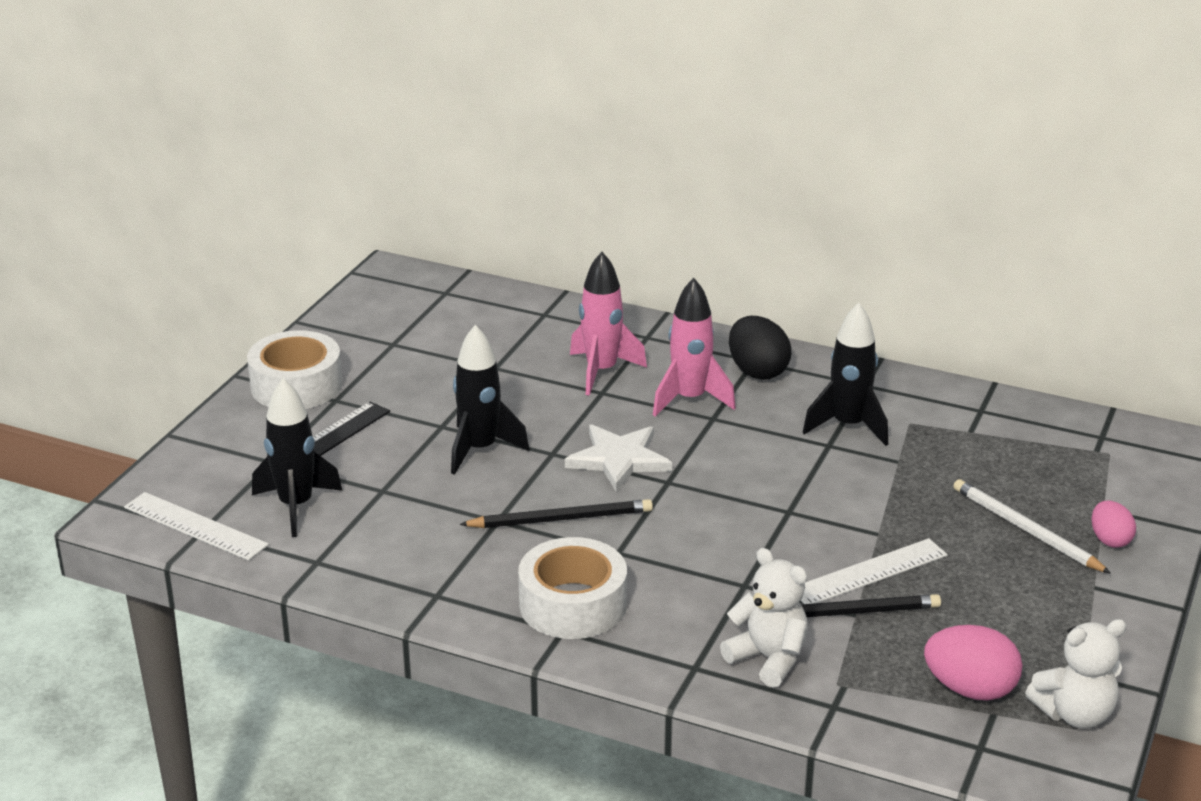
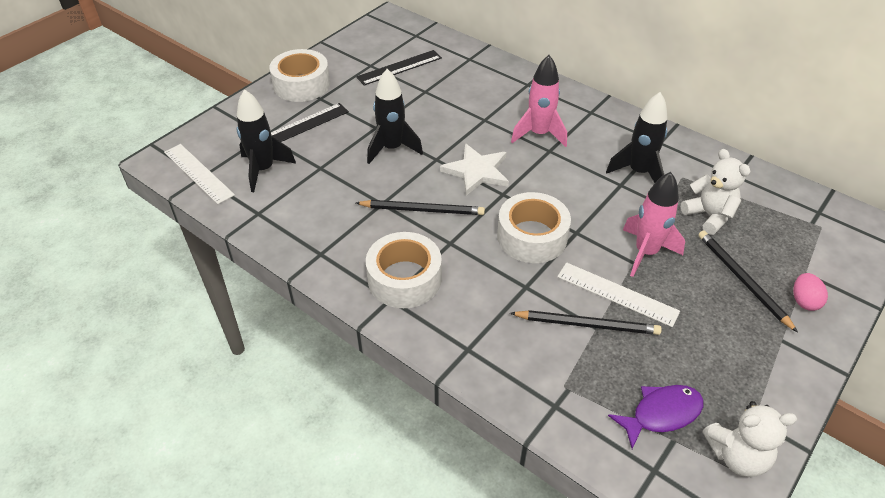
camera: 15 degrees right, 15 degrees up
(441, 341) = (399, 68): none -> black ruler
(601, 371) = (489, 104): pink rocket -> pink rocket (646, 252)
(730, 526) = (532, 237): none -> white tape
(757, 371) = (590, 120): black egg -> none
(768, 659) = (521, 353): white teddy bear -> white teddy bear (709, 216)
(869, 573) = (617, 294): white ruler -> white ruler turned 45 degrees clockwise
(970, 689) = (661, 414): pink egg -> purple fish
(1026, 530) = (742, 280): white pencil -> black pencil

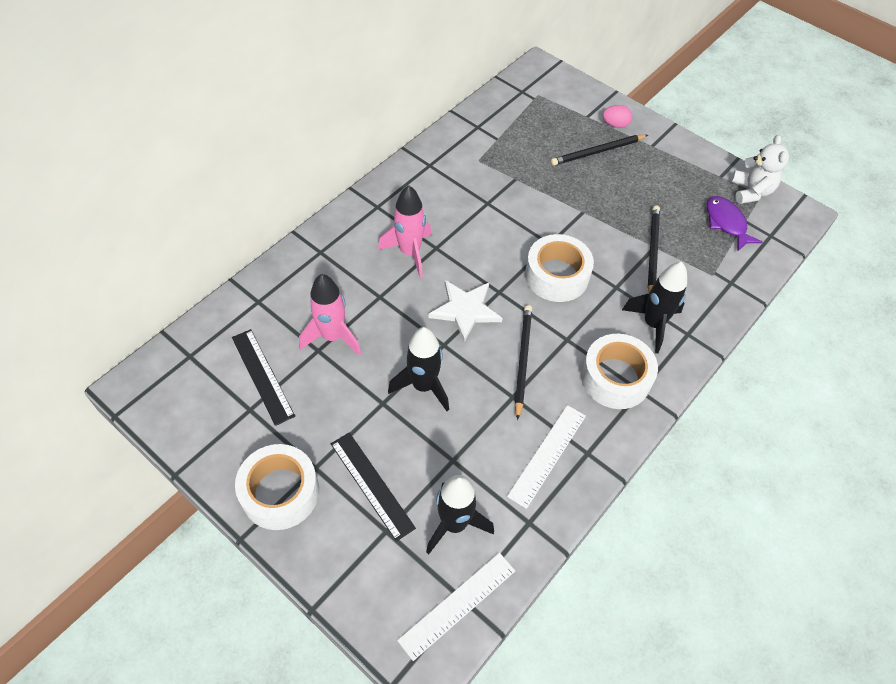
camera: 90 degrees left, 10 degrees up
(617, 294) = (619, 228): white ruler -> white ruler (547, 455)
(638, 172) = (471, 187): black rocket -> black rocket (653, 324)
(646, 252) = (572, 202): pink rocket -> pink rocket (332, 336)
(709, 216) = (527, 154): white teddy bear -> none

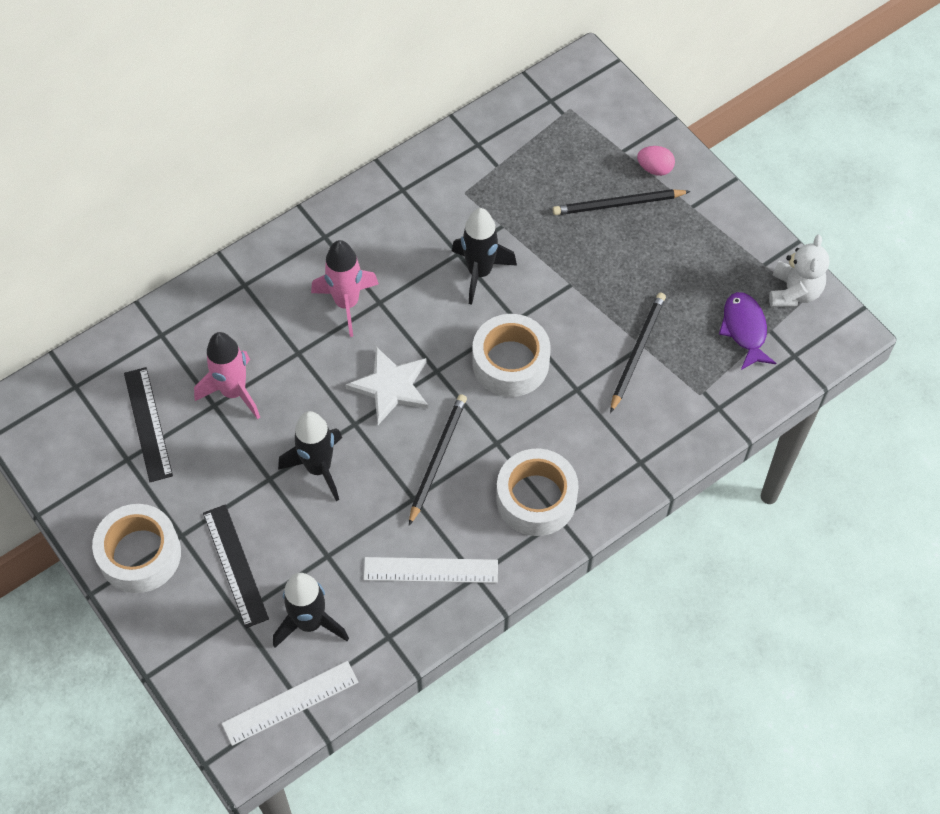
camera: 15 degrees right, 5 degrees up
(547, 455) = (431, 570): white ruler -> white ruler turned 45 degrees clockwise
(653, 324) = (603, 443): black rocket -> black rocket (479, 272)

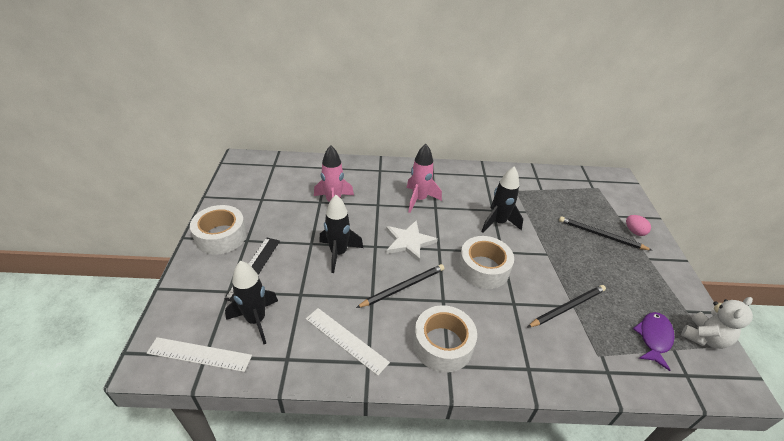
camera: 35 degrees right, 20 degrees down
(148, 424) = (285, 192): black ruler -> none

